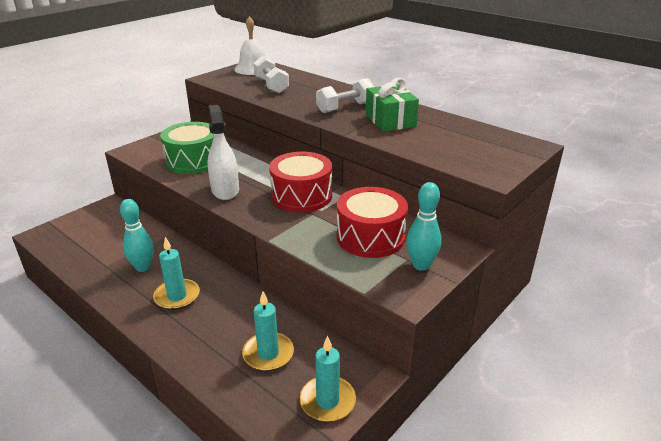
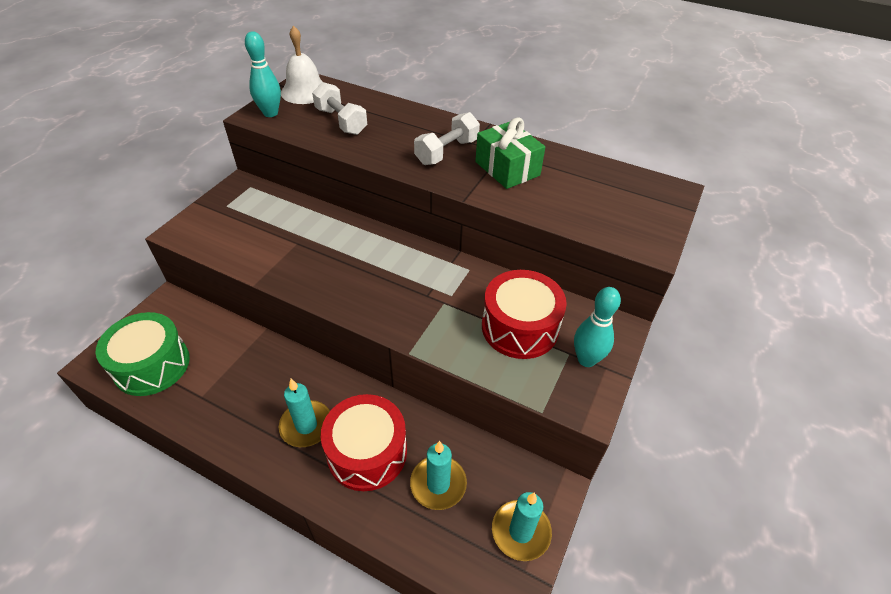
camera: 15 degrees left, 15 degrees up
(143, 267) = (248, 390): turquoise bowling pin -> turquoise bowling pin (270, 113)
(193, 161) = (268, 238): green drum -> green drum (152, 365)
(225, 190) = (327, 282): white spray bottle -> none
(301, 196) = (421, 276): red drum -> red drum (367, 452)

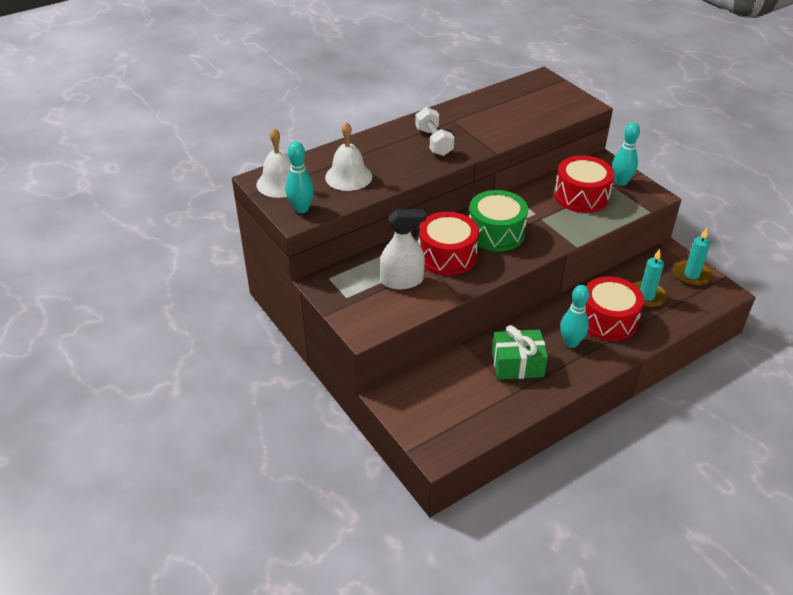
camera: 60 degrees left, 5 degrees down
(152, 365) = (461, 417): green drum -> green drum (496, 233)
(267, 231) = (402, 281): none -> white spray bottle
(306, 425) = (571, 343): turquoise candle -> turquoise bowling pin
(326, 249) = (447, 256): none -> red drum
(341, 121) = (348, 176): white dumbbell -> white bell
(507, 168) = (474, 125): green gift -> green gift (517, 364)

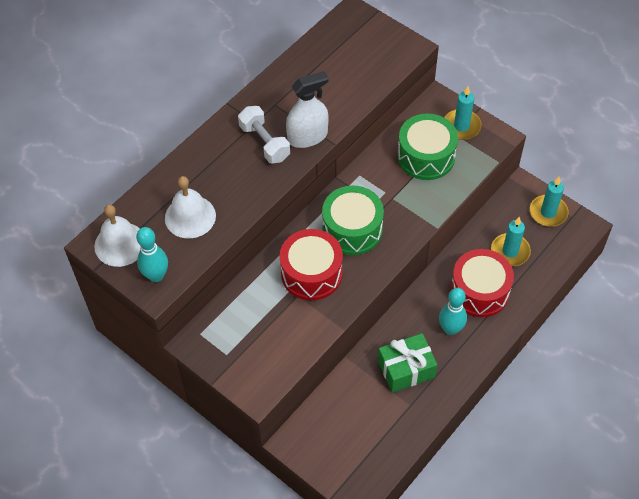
camera: 15 degrees left, 15 degrees up
(402, 281) = (276, 318): white spray bottle -> white spray bottle (307, 136)
(581, 196) = (426, 156): red drum -> green drum
(621, 182) = (461, 126): turquoise bowling pin -> turquoise candle

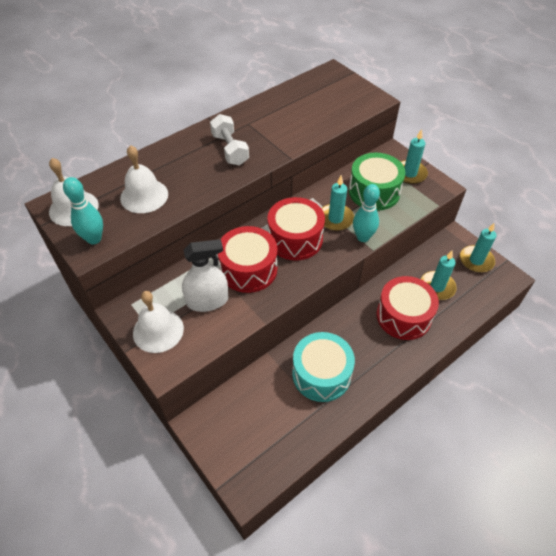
camera: 10 degrees right, 5 degrees down
(238, 356) = (158, 330): none -> white bell
(307, 136) = (269, 150): white spray bottle -> white spray bottle (207, 301)
(352, 229) = (295, 239): green drum -> red drum
(390, 198) = (335, 219): none -> turquoise candle
(406, 369) = (321, 374): green gift -> turquoise drum
(450, 329) = (370, 345): turquoise bowling pin -> turquoise bowling pin (363, 237)

